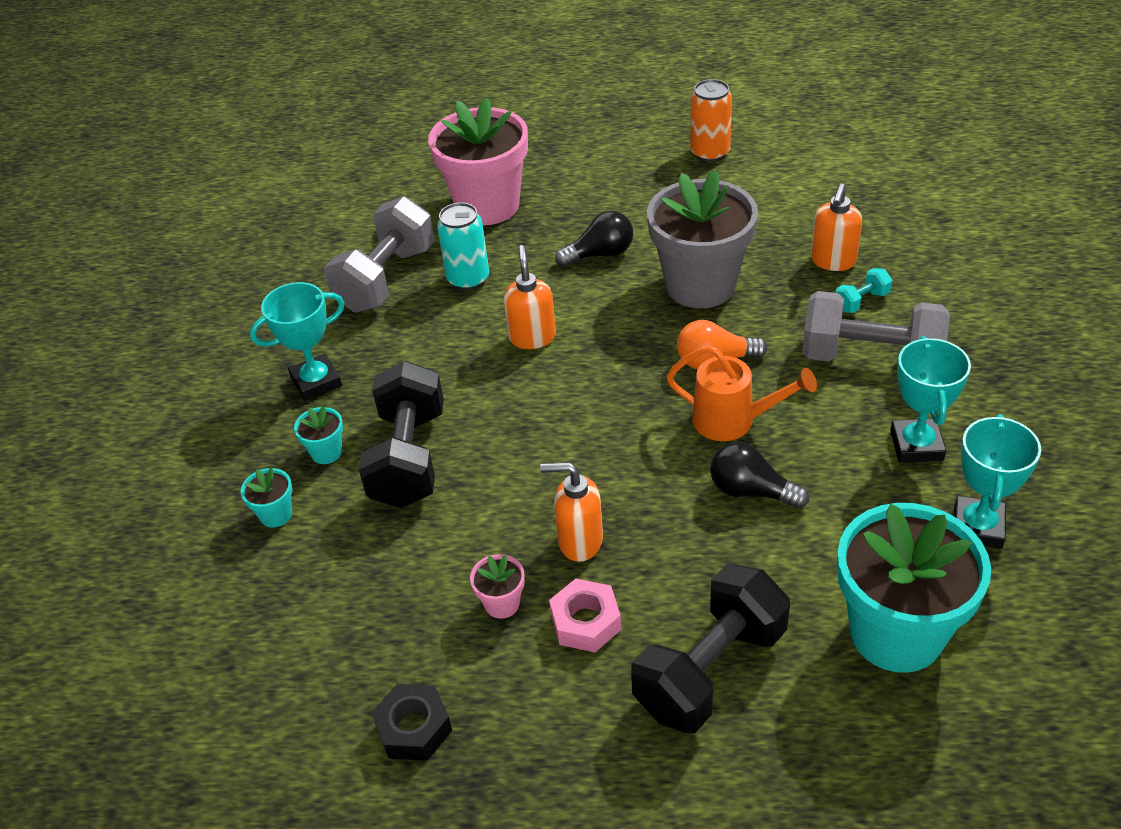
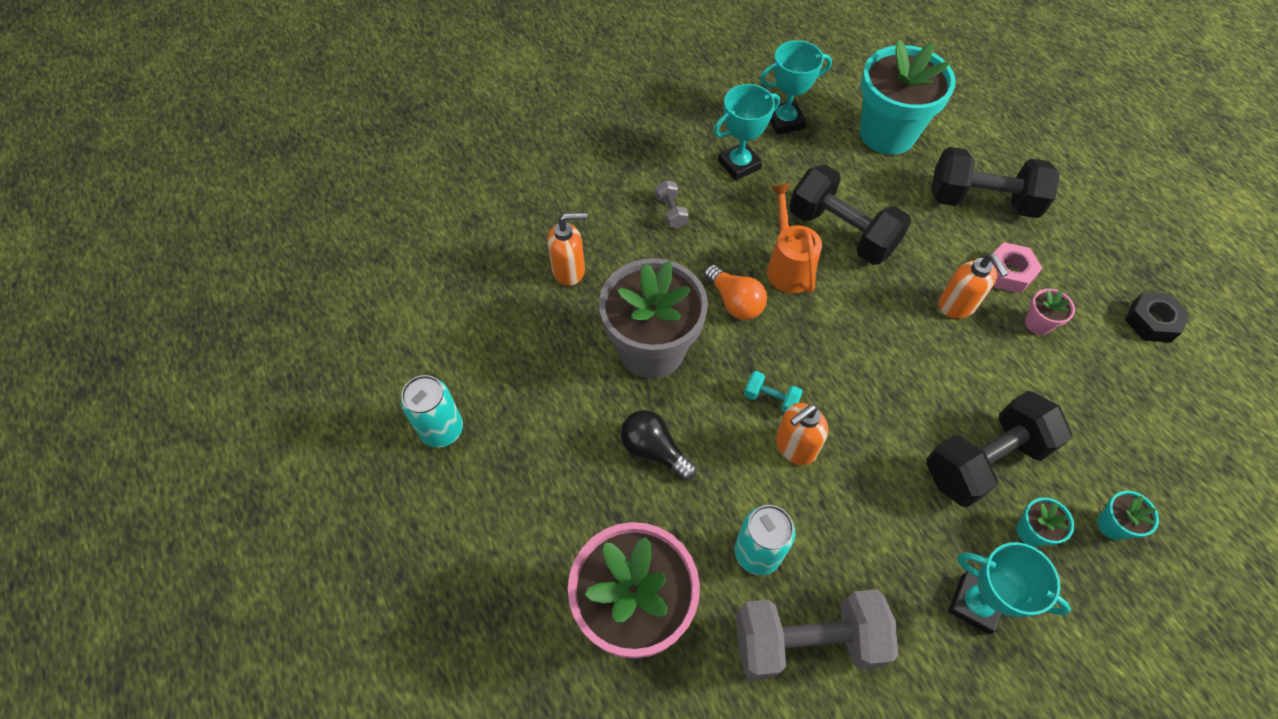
camera: 125 degrees left, 15 degrees up
(710, 153) = (442, 430): orange can -> turquoise can
(751, 491) = (841, 232): black light bulb -> black dumbbell
(861, 301) = (610, 236): turquoise dumbbell -> turquoise dumbbell (770, 399)
(870, 358) = (671, 212): grey dumbbell -> grey dumbbell, size x0.43

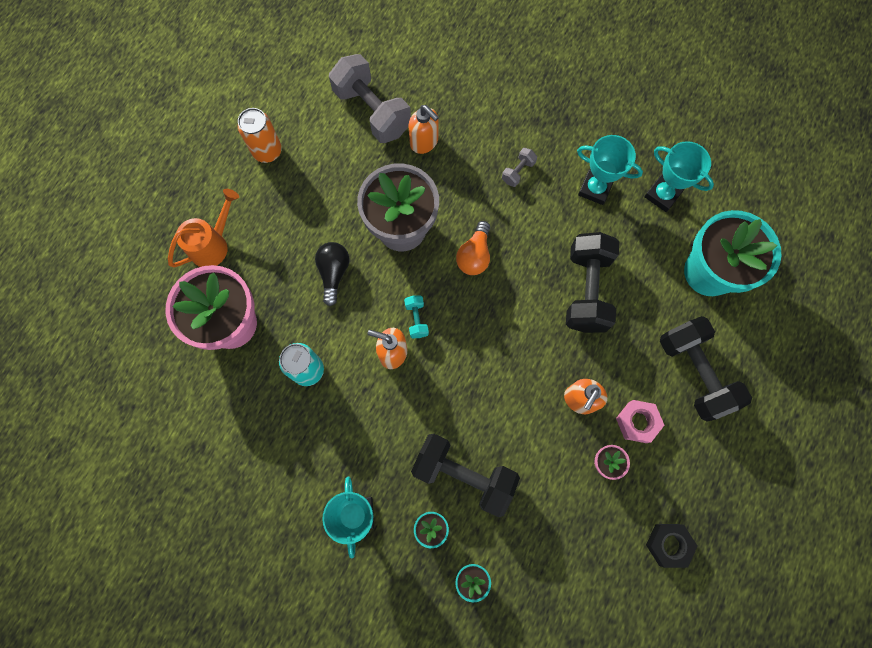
camera: 55 degrees right, 15 degrees up
(442, 430) = (267, 151): turquoise can -> orange can
(788, 266) = (529, 271): orange watering can -> orange watering can (213, 245)
(806, 641) = (273, 427): grey dumbbell -> grey dumbbell (372, 111)

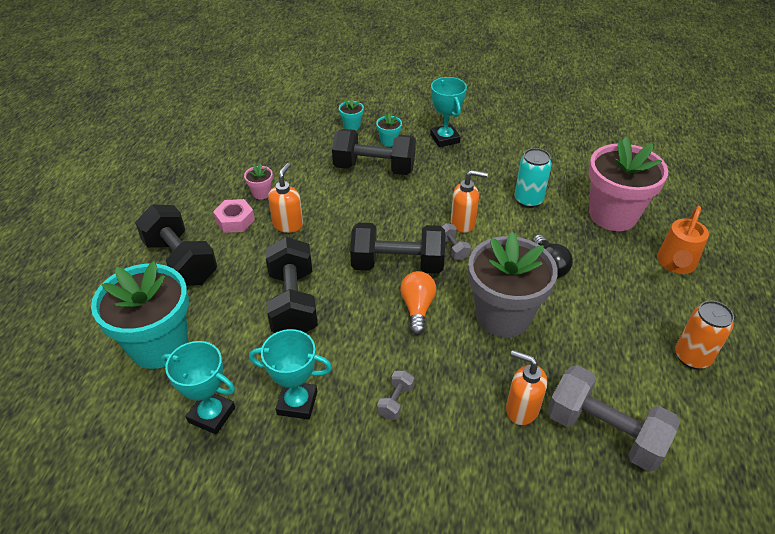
camera: 165 degrees right, 30 degrees down
(416, 319) = (453, 248): turquoise dumbbell -> grey dumbbell
(478, 312) = (397, 265): none -> black dumbbell
(668, 544) = (208, 162): black nut -> none

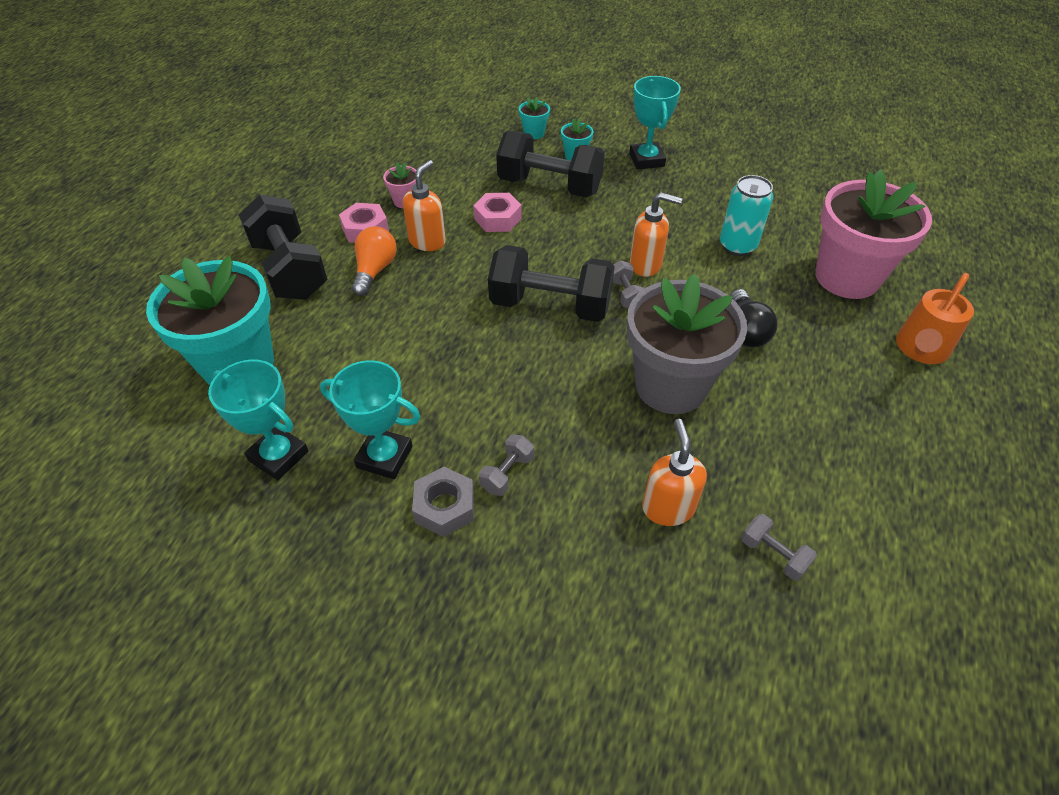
camera: 10 degrees right, 5 degrees up
(293, 303) = (410, 335): black dumbbell -> none
(340, 199) = (498, 218): none -> pink nut
(354, 435) = (444, 507): none -> grey nut
(417, 308) = (562, 362): orange light bulb -> orange light bulb (375, 270)
(521, 409) = (667, 508): orange soap dispenser -> orange soap dispenser turned 45 degrees clockwise
(604, 432) = (773, 554): grey dumbbell -> grey dumbbell, size x0.43
(692, 357) = (917, 474): orange can -> none

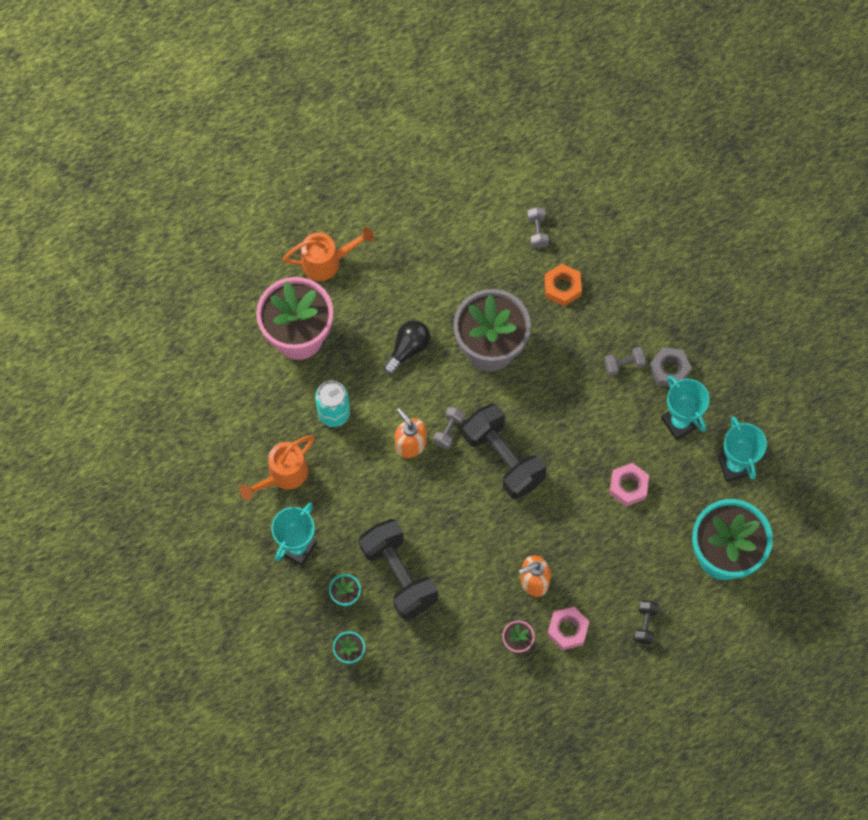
camera: 140 degrees left, 20 degrees up
(290, 269) = (645, 624): black dumbbell -> black dumbbell, size x0.43
(375, 270) = (589, 579): orange light bulb -> none
(498, 218) = (466, 568): pink nut -> pink nut (628, 486)
(667, 508) = (562, 287): orange soap dispenser -> orange nut
(717, 189) = (283, 475): none -> orange watering can

